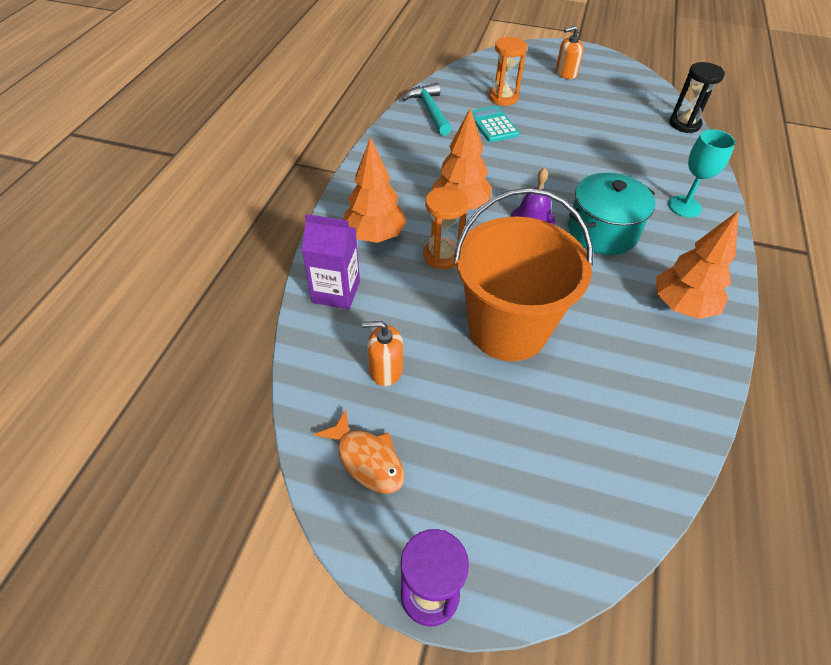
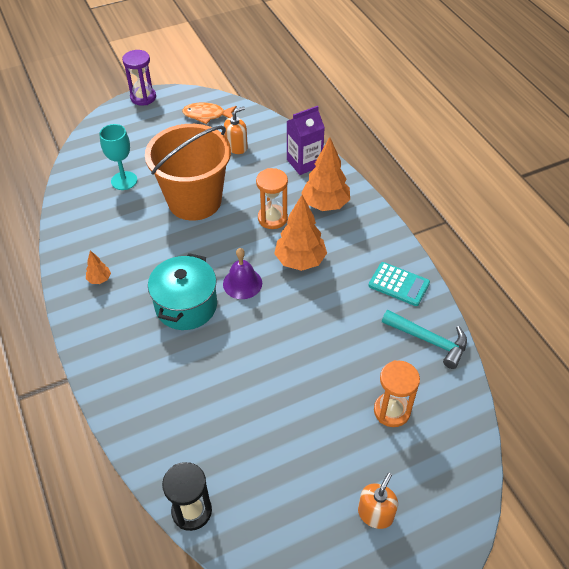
camera: 140 degrees right, 0 degrees up
(493, 125) = (362, 363): turquoise calculator -> turquoise calculator (399, 284)
(682, 306) = (99, 279): orange tree -> orange tree, size x0.47
(684, 206) = (137, 377): turquoise goblet -> turquoise goblet (124, 181)

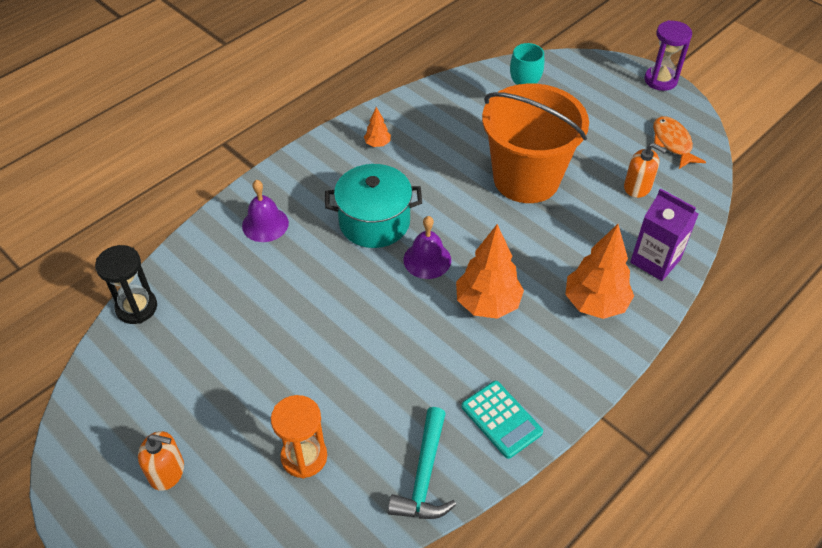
camera: 70 degrees right, 0 degrees up
(145, 384) = (265, 224): none -> purple bell
(272, 218) = (540, 257): orange hourglass -> none
(399, 284) = (501, 419): turquoise calculator -> turquoise calculator turned 45 degrees counterclockwise

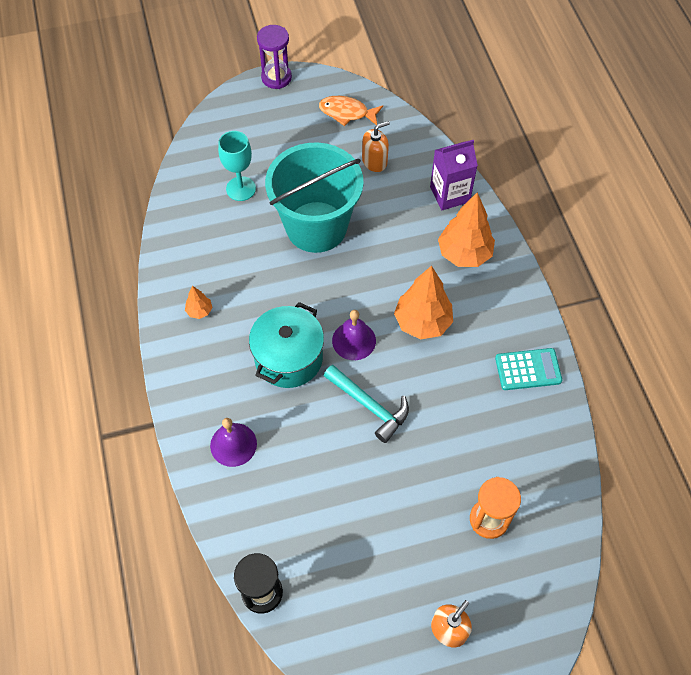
camera: 60 degrees left, 10 degrees up
(424, 475) = (547, 444): turquoise hammer -> turquoise hammer (369, 406)
(526, 179) = (316, 227): orange bucket -> turquoise bucket

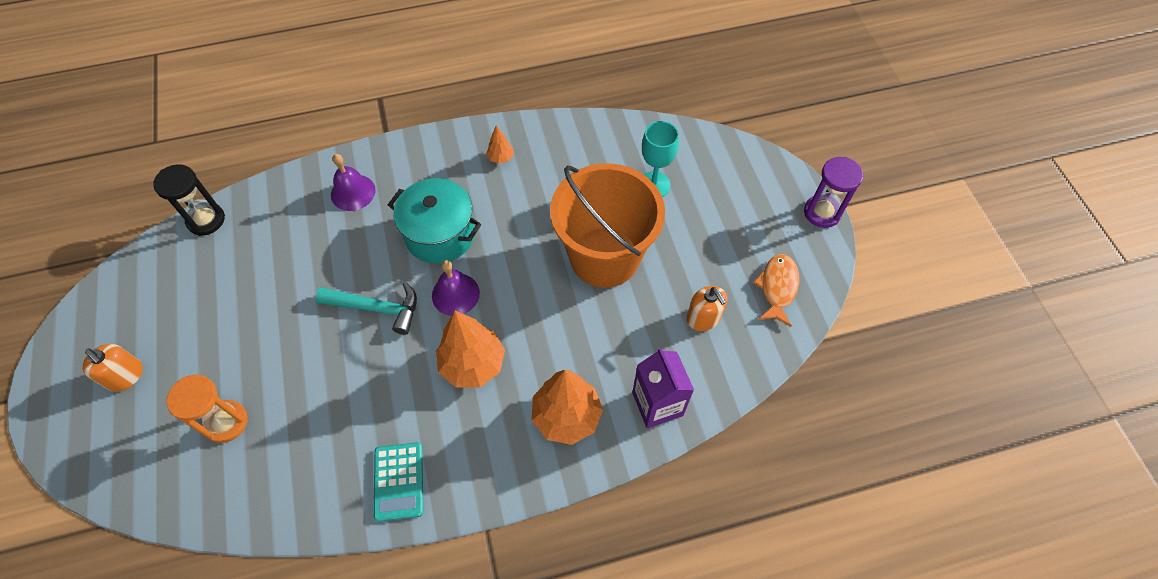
camera: 90 degrees right, 0 degrees up
(316, 227) = (604, 257): turquoise bucket -> orange bucket
(369, 406) = (376, 308): turquoise hammer -> turquoise hammer turned 120 degrees counterclockwise

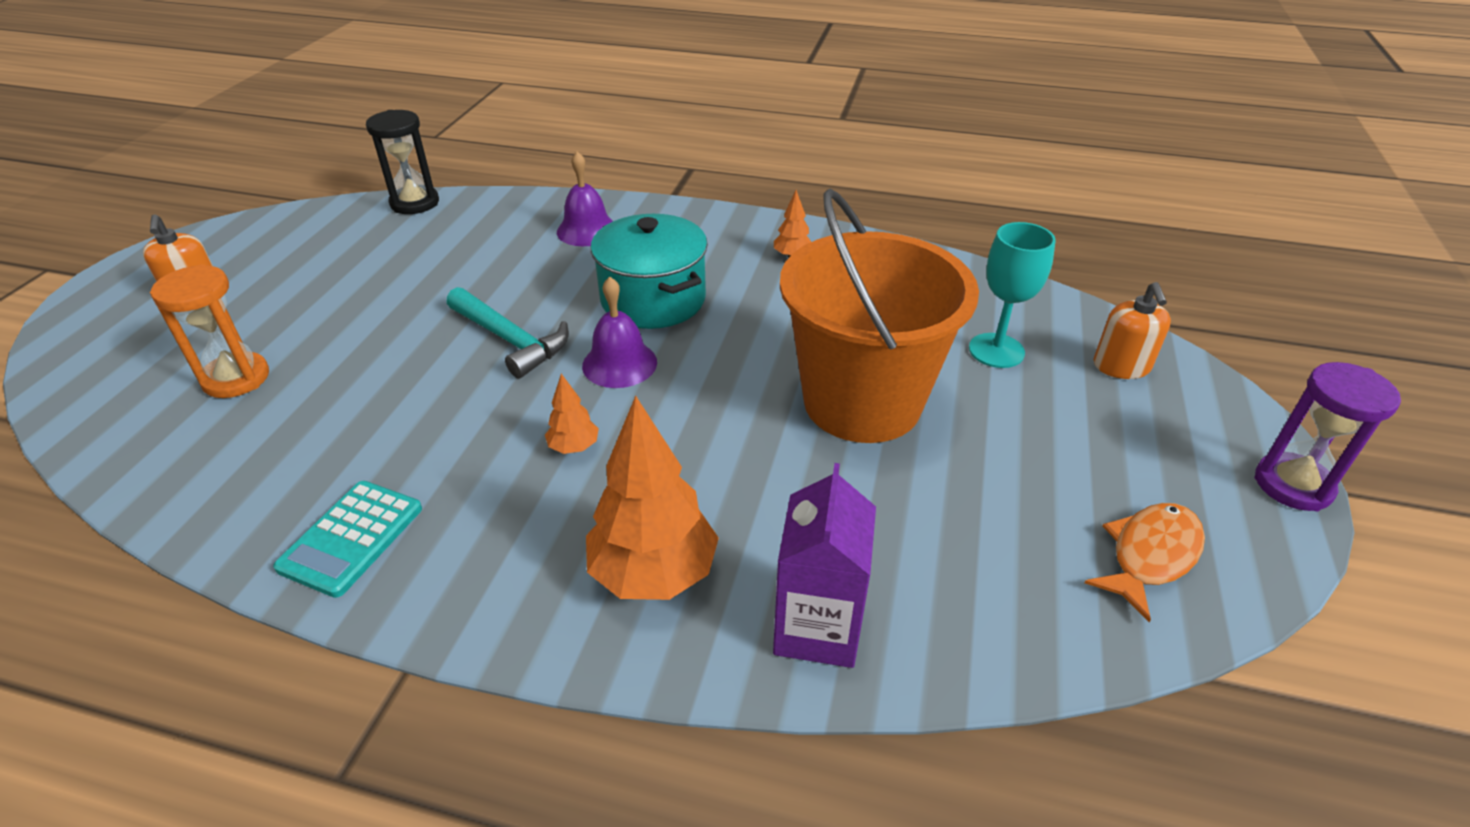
camera: 30 degrees right, 20 degrees down
(472, 364) = (574, 447): orange tree -> orange tree, size x0.47
(703, 318) = (980, 541): orange soap dispenser -> orange soap dispenser (1121, 366)

